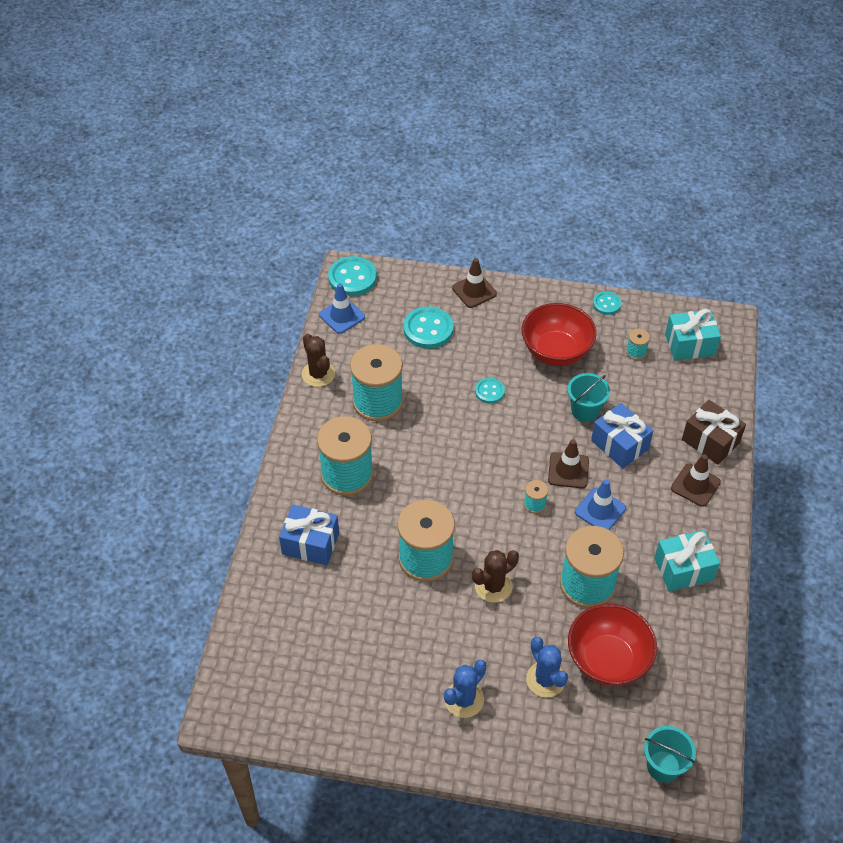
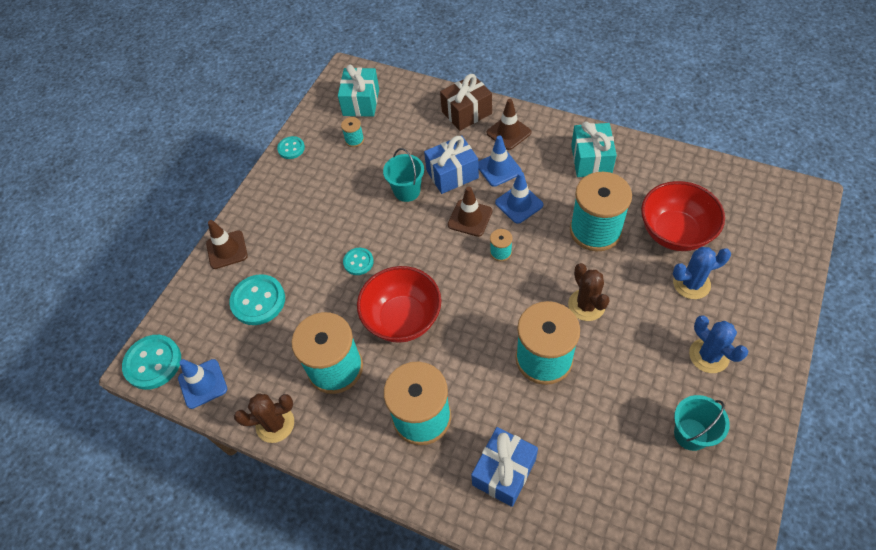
camera: 70 degrees left, 5 degrees up
(556, 351) = (330, 198): red bowl -> red bowl (402, 319)
(641, 484) = (499, 168): none -> blue traffic cone
(663, 766) = (779, 217): turquoise bucket -> turquoise bucket (691, 434)

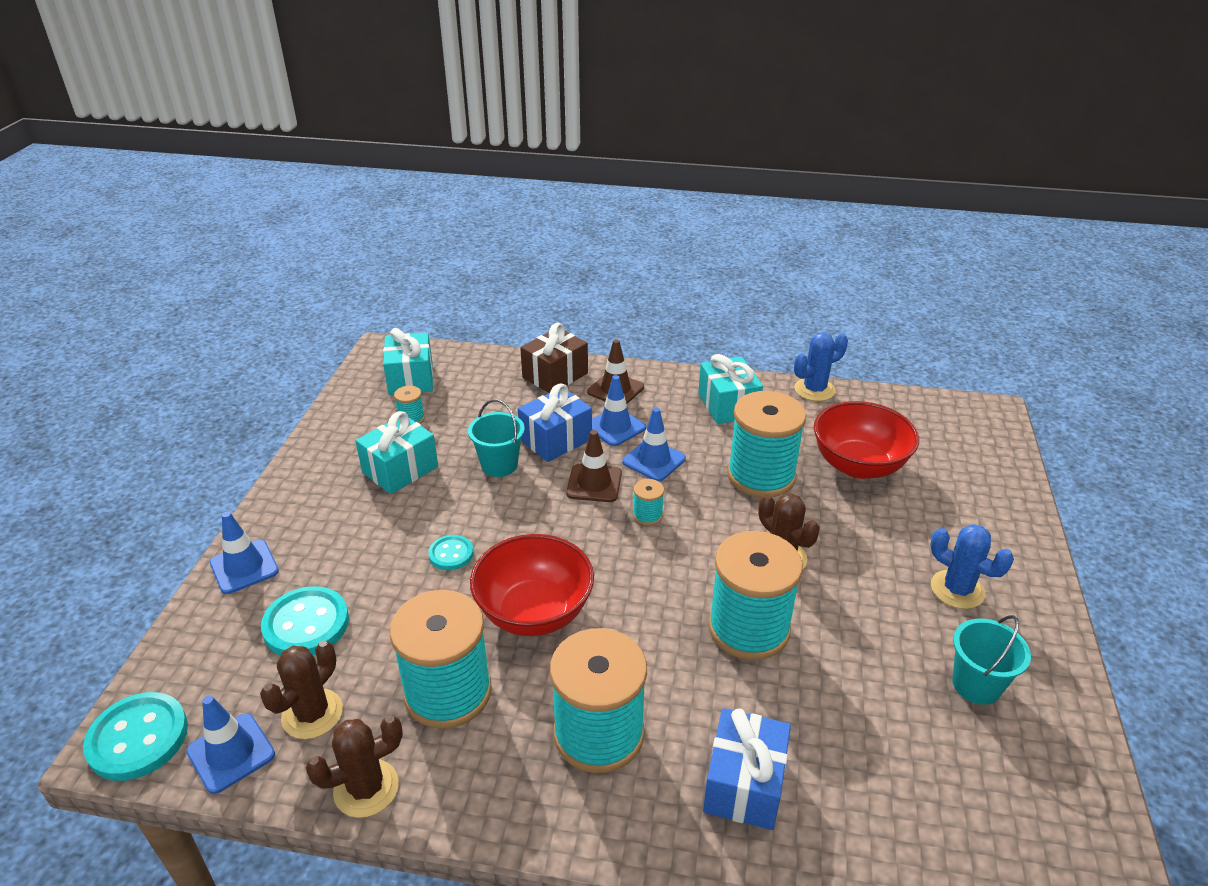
camera: 20 degrees left, 20 degrees down
(227, 250) = (244, 567): brown traffic cone -> blue traffic cone
(252, 366) = (312, 714): none -> brown cactus
(291, 148) = (322, 437): turquoise button -> none
(338, 185) = (400, 469): none -> turquoise gift
(691, 284) = (901, 515): blue cactus -> blue cactus (814, 390)

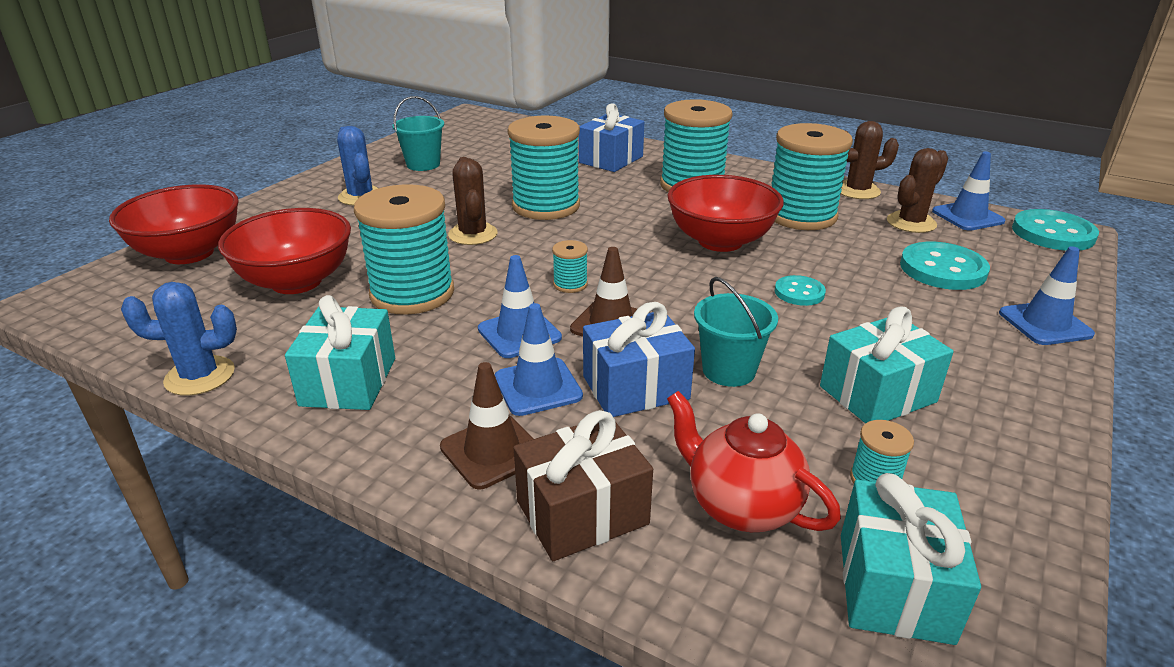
camera: 160 degrees left, 5 degrees down
(480, 393) = (741, 506): none -> red teapot
(982, 472) = (189, 253): none -> red bowl

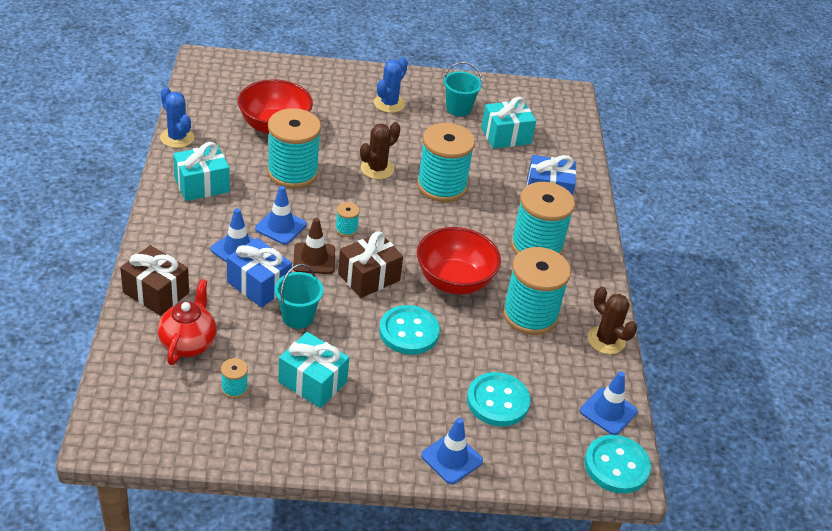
camera: 55 degrees right, 10 degrees up
(189, 253) = (275, 76): red bowl -> none
(492, 451) = (180, 251): brown traffic cone -> none
(678, 293) = (369, 277): none -> brown gift
(799, 292) = (409, 332): turquoise button -> turquoise button, size x1.75
(894, 587) = (163, 402): turquoise gift -> turquoise gift (506, 136)
(911, 223) = (567, 378): brown cactus -> none

